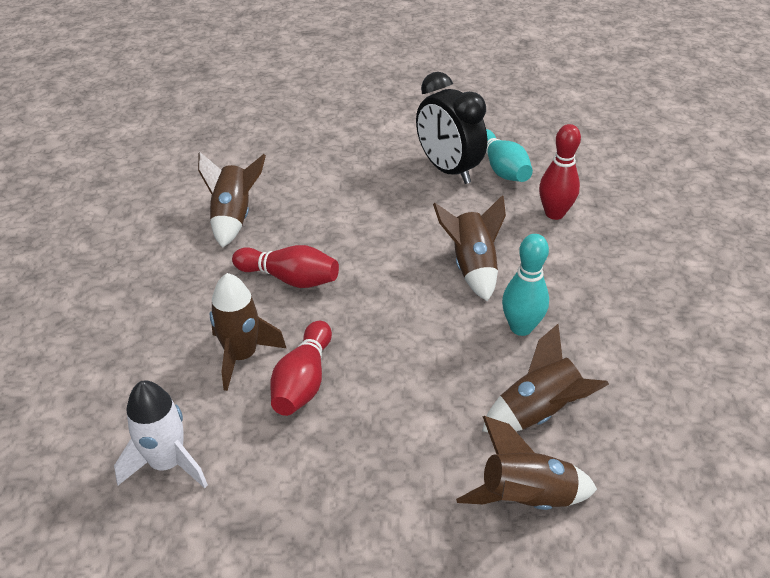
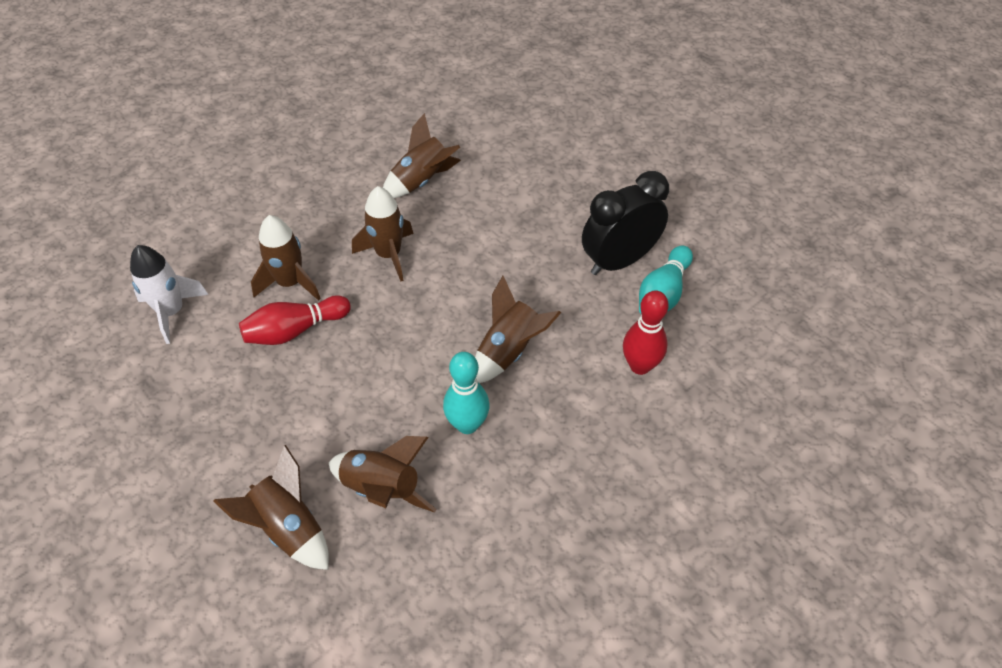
camera: 50 degrees right, 10 degrees up
(290, 279) = (388, 255): red bowling pin -> brown rocket
(448, 170) = (619, 261): black clock -> black clock turned 45 degrees clockwise

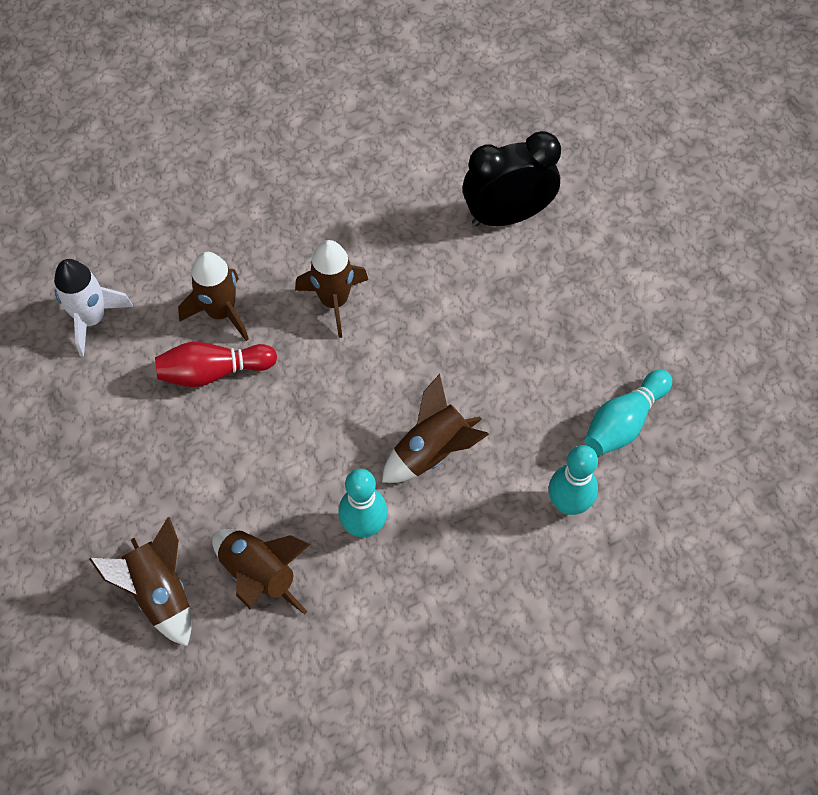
camera: 15 degrees right, 10 degrees up
(422, 181) = (396, 212): brown rocket -> none
(619, 261) = (588, 368): black clock -> black clock (507, 216)
(640, 366) = (568, 503): red bowling pin -> turquoise bowling pin

